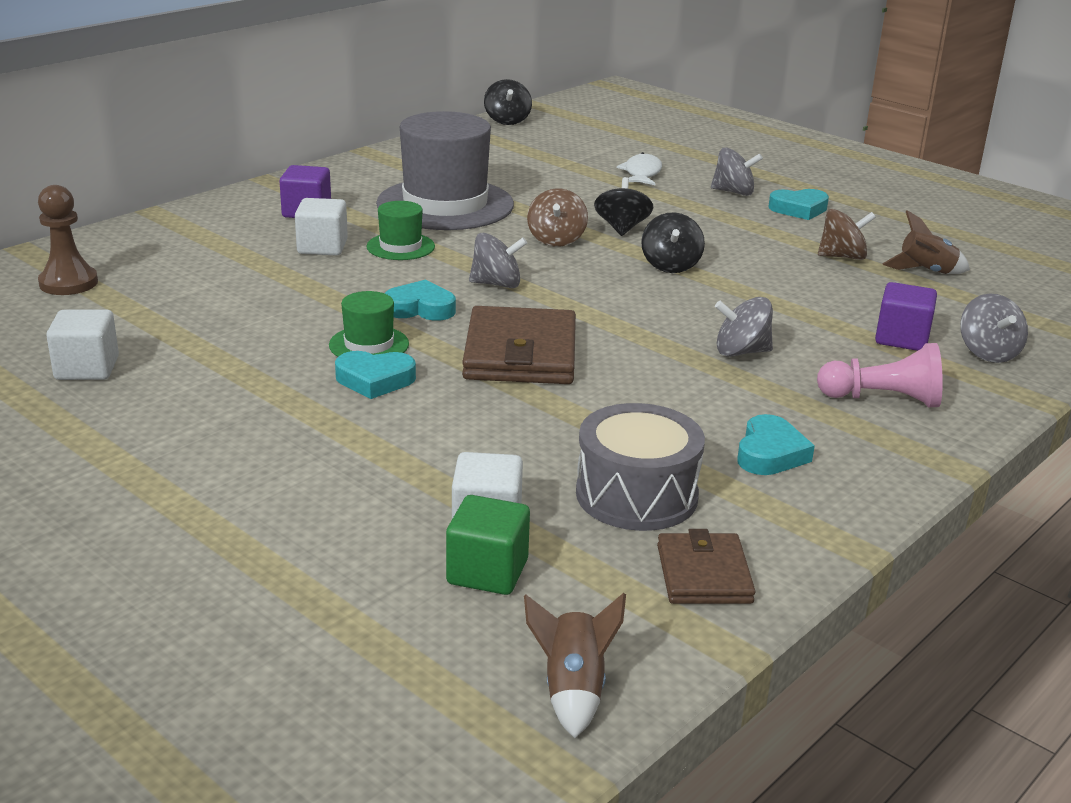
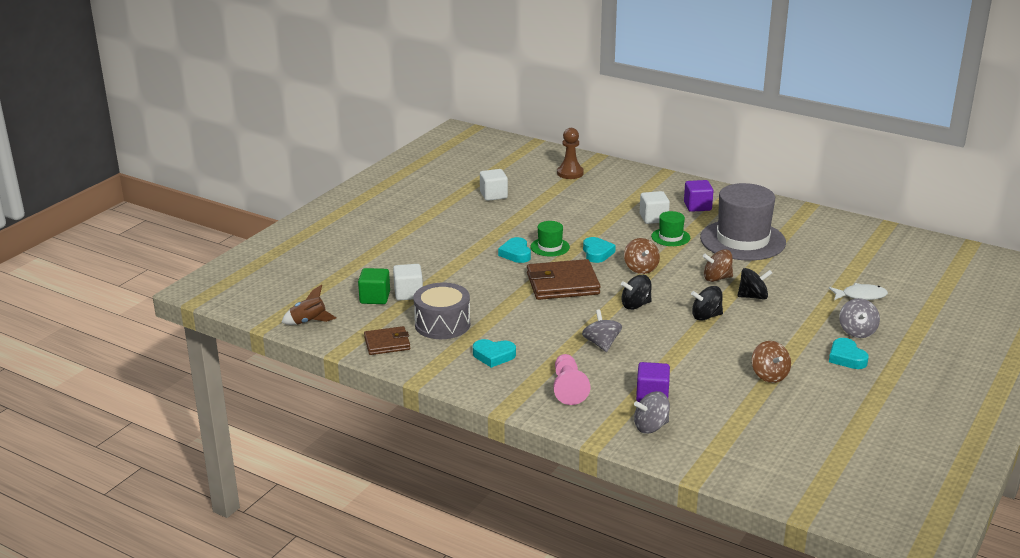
camera: 80 degrees right, 0 degrees up
(497, 284) = (641, 268): grey spinning top -> brown spinning top
(507, 121) = (919, 240): black spinning top -> black spinning top (635, 305)
(926, 272) = (768, 408): brown rocket -> none

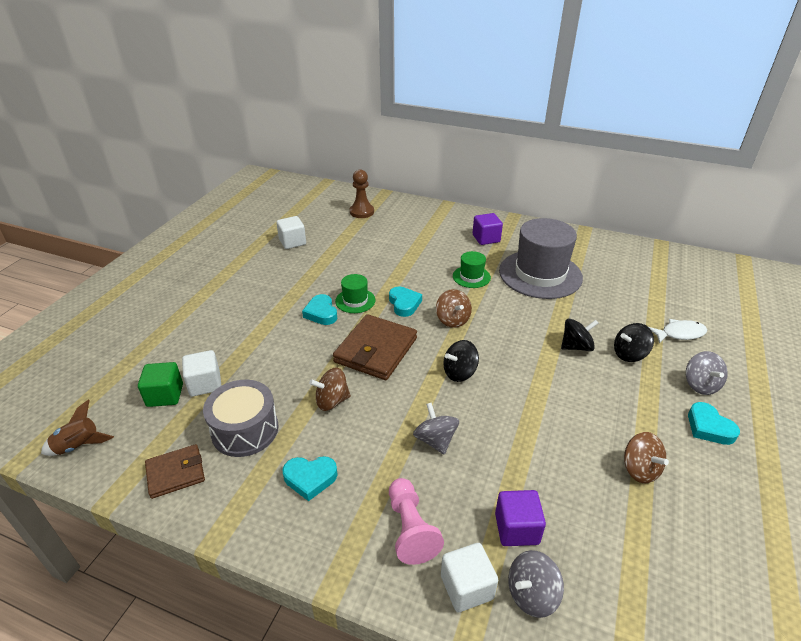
camera: 10 degrees left, 10 degrees up
(562, 284) = (376, 350): brown wallet -> brown wallet turned 45 degrees counterclockwise
(653, 218) = (449, 255): white cube -> white cube (466, 587)
(706, 316) = (538, 381): black spinning top -> black spinning top (629, 354)
(717, 278) = (532, 325): brown spinning top -> brown spinning top (332, 401)

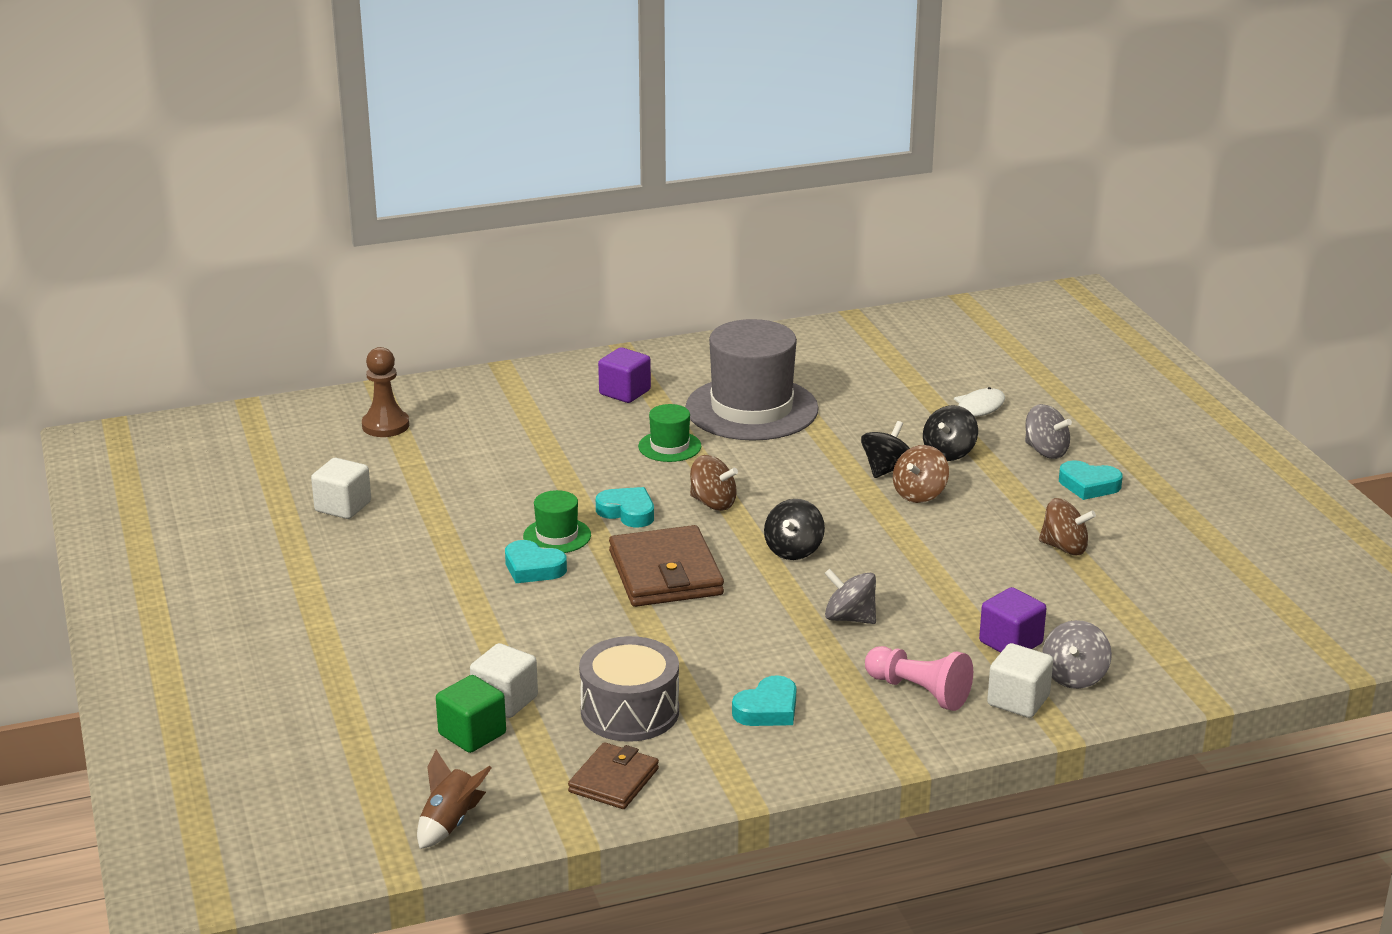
camera: 40 degrees left, 10 degrees down
(332, 401) = (688, 641): brown spinning top -> brown spinning top (919, 494)

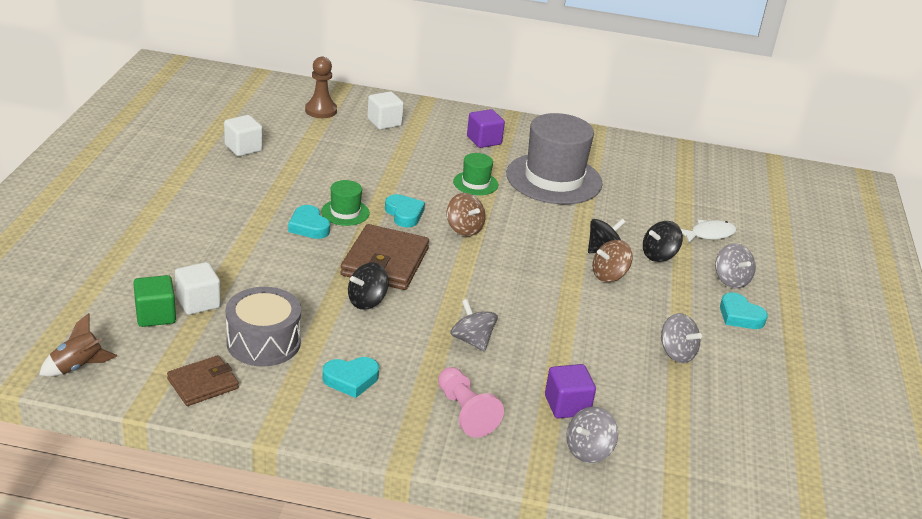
camera: 25 degrees right, 5 degrees up
(793, 550) = (483, 279): black spinning top -> black spinning top (367, 301)
(1018, 700) = (529, 450): white cube -> white cube (384, 122)
(1064, 547) = (676, 353): brown spinning top -> grey spinning top

